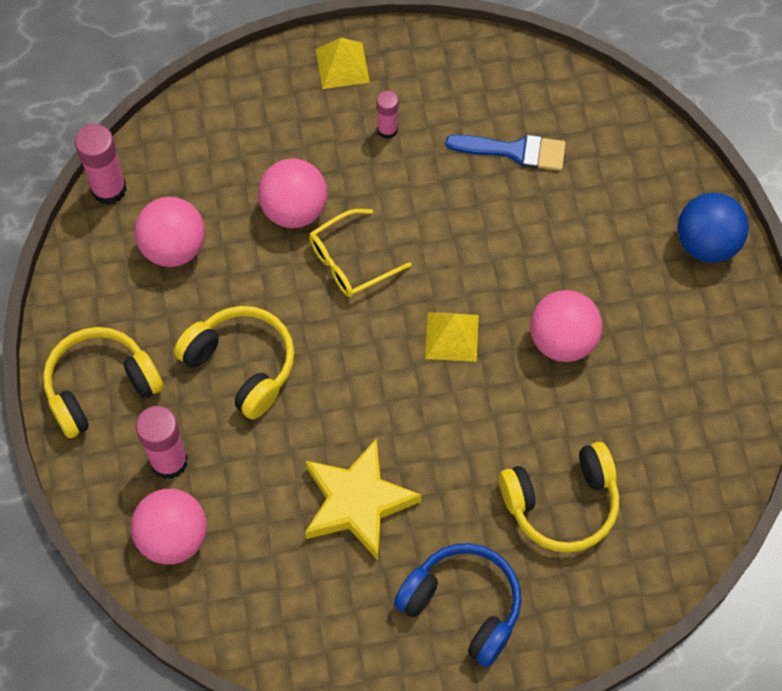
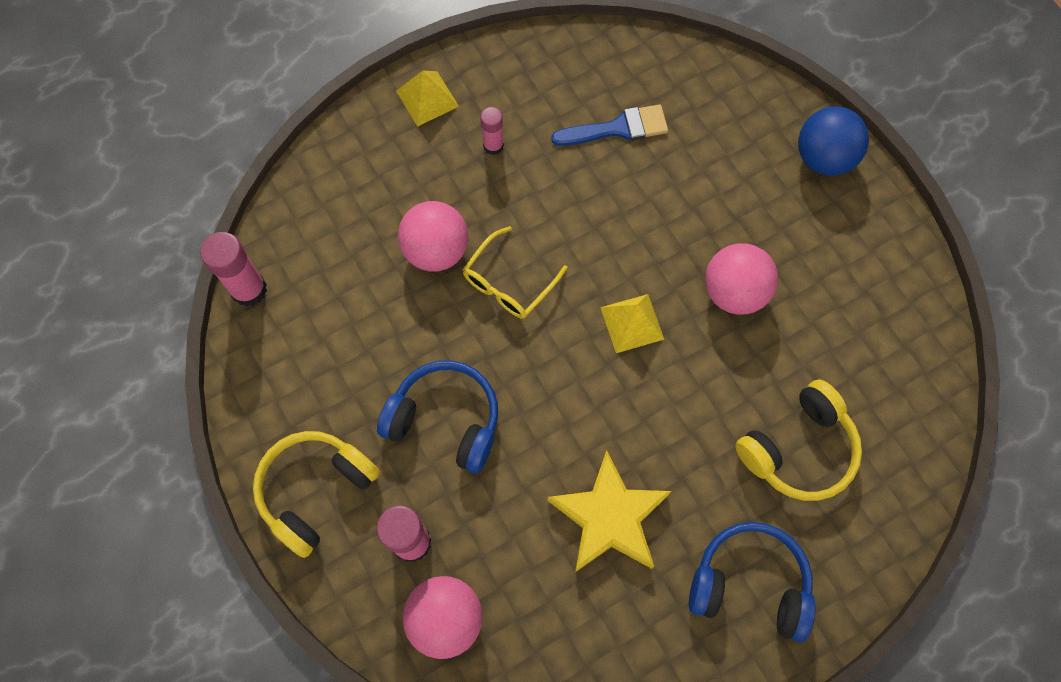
camera: 20 degrees left, 5 degrees up
(173, 247) = (334, 326): pink ball -> none
(242, 365) = (445, 420): yellow headphones -> blue headphones

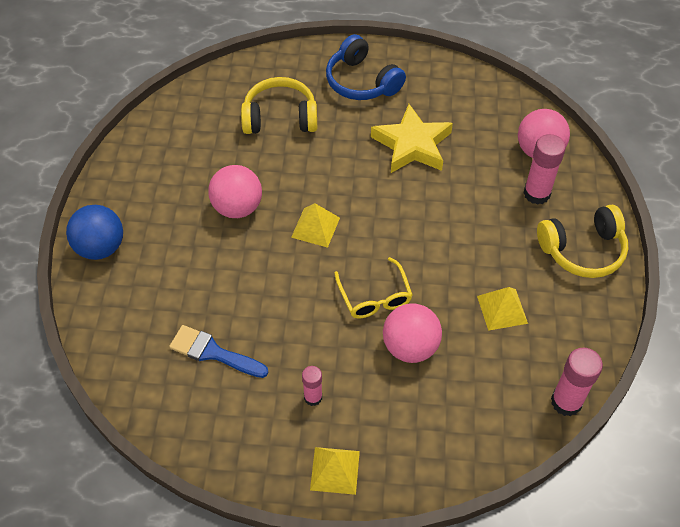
camera: 145 degrees left, 15 degrees down
(367, 352) = (502, 309): none -> yellow pyramid
(445, 420) = (475, 242): blue headphones -> none
(509, 282) = (374, 296): yellow glasses -> yellow glasses turned 90 degrees clockwise

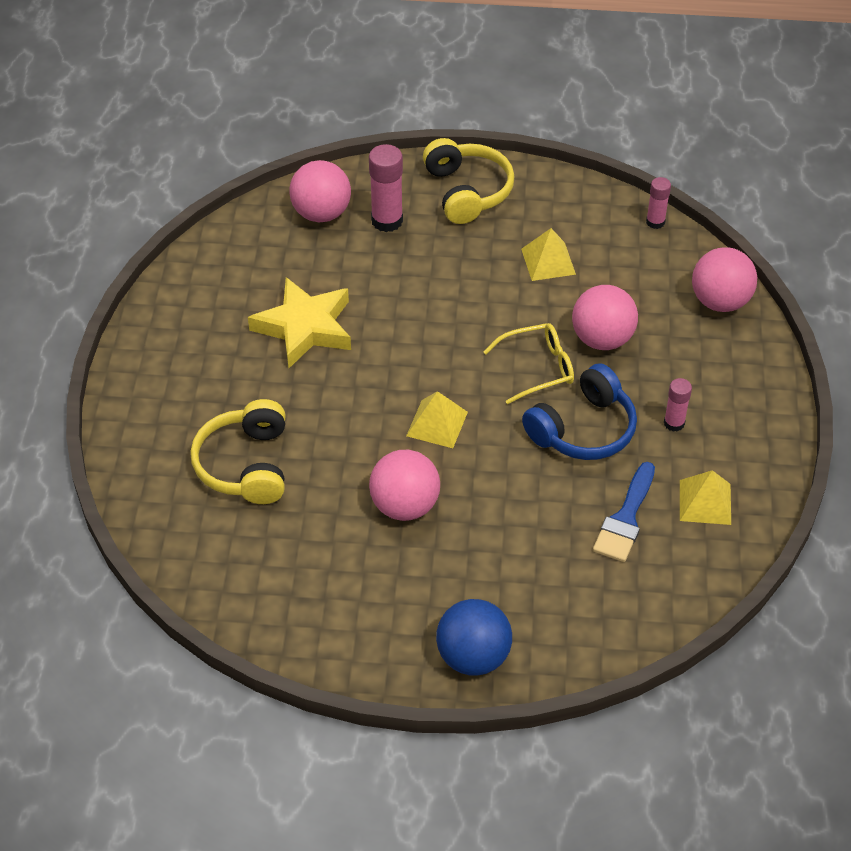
camera: 90 degrees left, 5 degrees down
(335, 470) = (757, 404): yellow pyramid -> yellow pyramid (705, 502)
(361, 82) = (186, 376): blue headphones -> blue headphones (583, 429)
(464, 451) = (720, 301): none -> pink ball
(566, 402) = (655, 222): pink glue stick -> pink glue stick, size x0.60

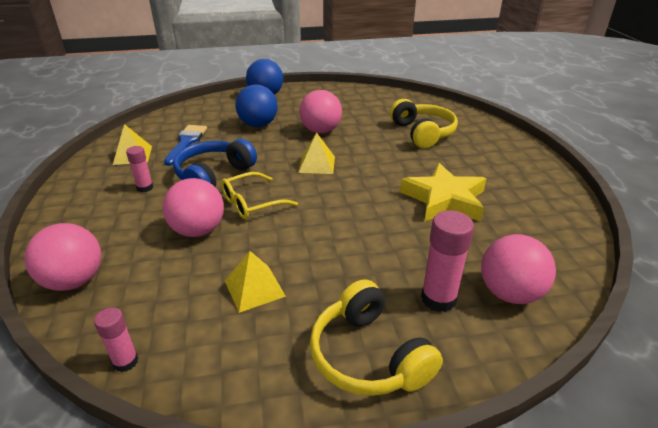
camera: 165 degrees right, 15 degrees down
(504, 547) = (258, 125): none -> blue ball

